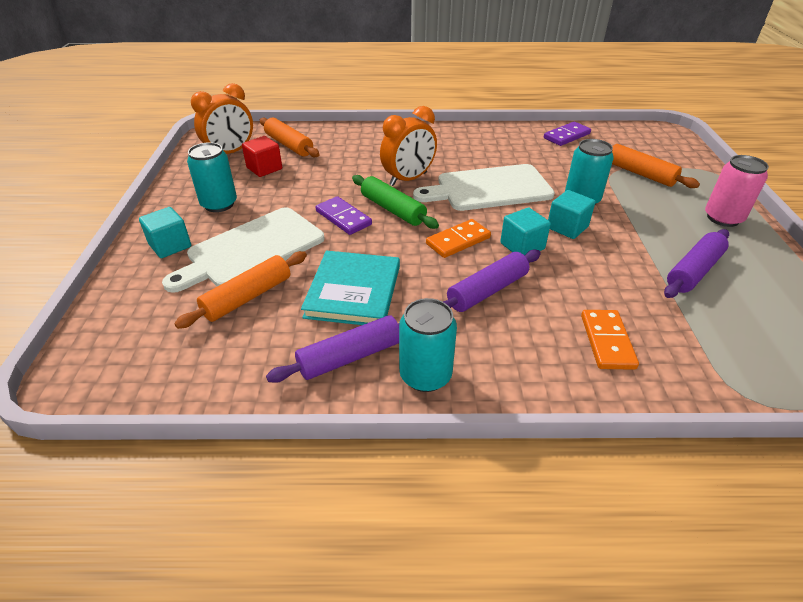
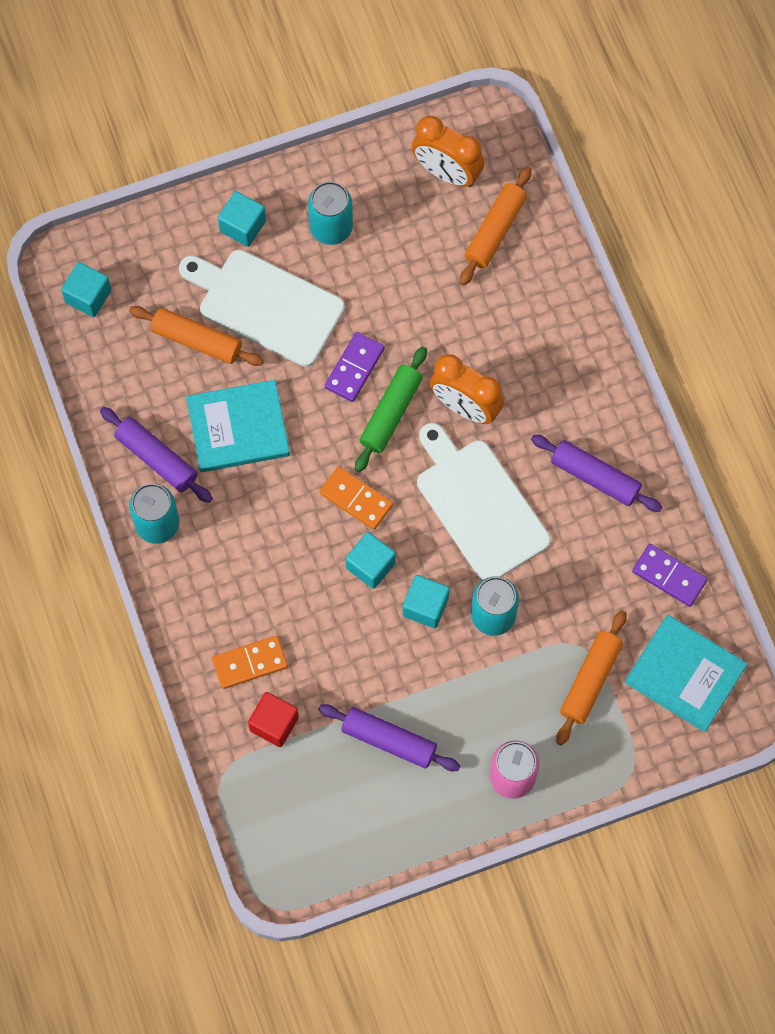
camera: 70 degrees right, 30 degrees up
(129, 365) = (88, 296): none -> turquoise cube
(264, 168) = (425, 233): red cube -> red cube (274, 724)
(487, 291) = (283, 547): purple rolling pin -> purple rolling pin (595, 477)
(638, 143) = (685, 674): none -> turquoise book

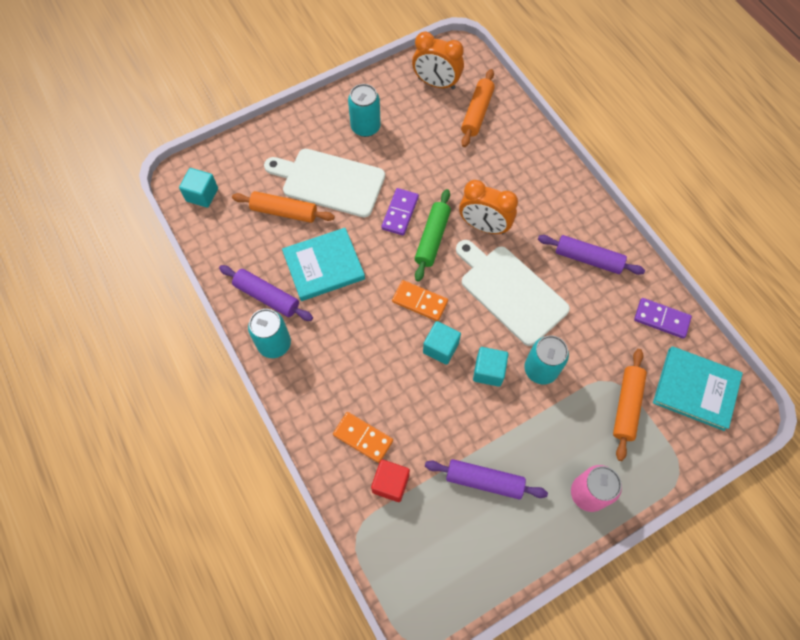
camera: 10 degrees left, 5 degrees down
(243, 226) = (304, 135): turquoise cube -> none
(250, 663) = (363, 438): orange domino -> orange domino turned 60 degrees clockwise

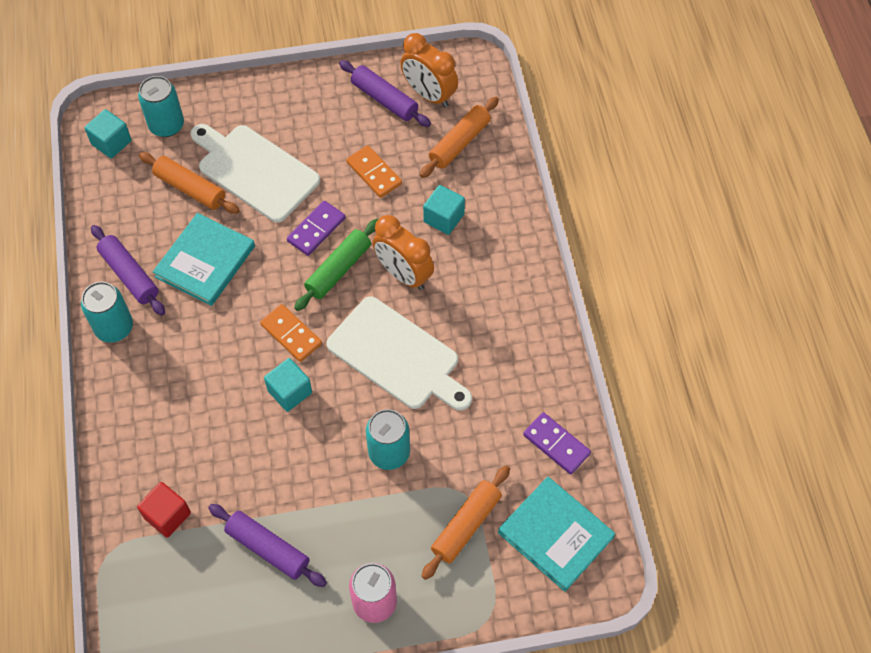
camera: 20 degrees right, 5 degrees down
(324, 266) = (205, 261): turquoise book -> turquoise book turned 60 degrees counterclockwise
(363, 438) = (161, 458): orange domino -> orange domino (374, 173)
(365, 127) = (324, 121): turquoise can -> turquoise can (166, 125)
(488, 371) = (330, 435): turquoise cube -> turquoise cube (444, 218)
(510, 291) = (397, 356): white cutting board -> white cutting board turned 150 degrees clockwise
(588, 259) = (505, 349): purple rolling pin -> purple rolling pin (384, 99)

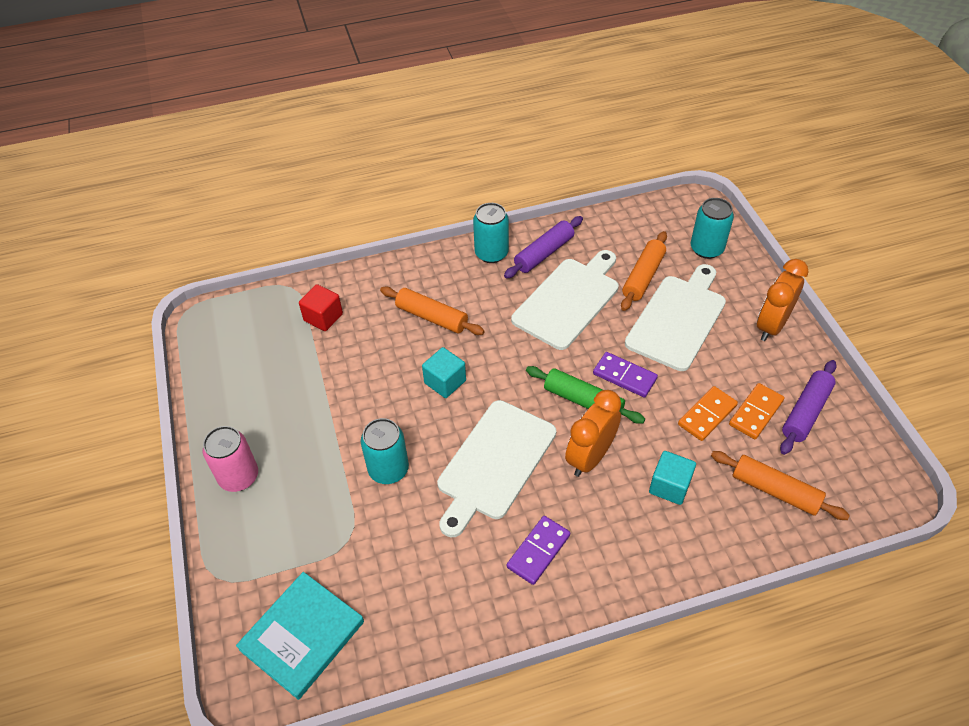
camera: 85 degrees right, 10 degrees down
(111, 143) = (674, 217): turquoise cube -> none
(205, 261) = (569, 300): turquoise book -> white cutting board
(268, 548) = (293, 389): purple rolling pin -> none
(291, 334) = (504, 374): orange domino -> orange domino (755, 412)
(429, 95) = (829, 453): orange clock -> orange clock (771, 326)
(466, 525) = (313, 546): orange rolling pin -> orange rolling pin (431, 317)
(556, 444) = (407, 628): purple domino -> purple domino (538, 551)

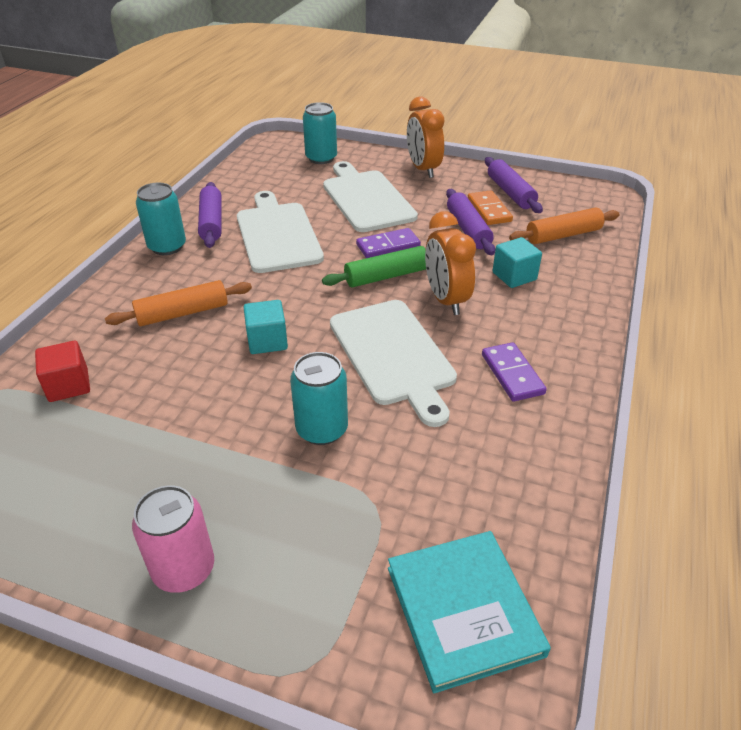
camera: 55 degrees left, 10 degrees down
(643, 277) = (306, 193): orange rolling pin -> none
(707, 415) = (468, 229): orange domino -> purple rolling pin

